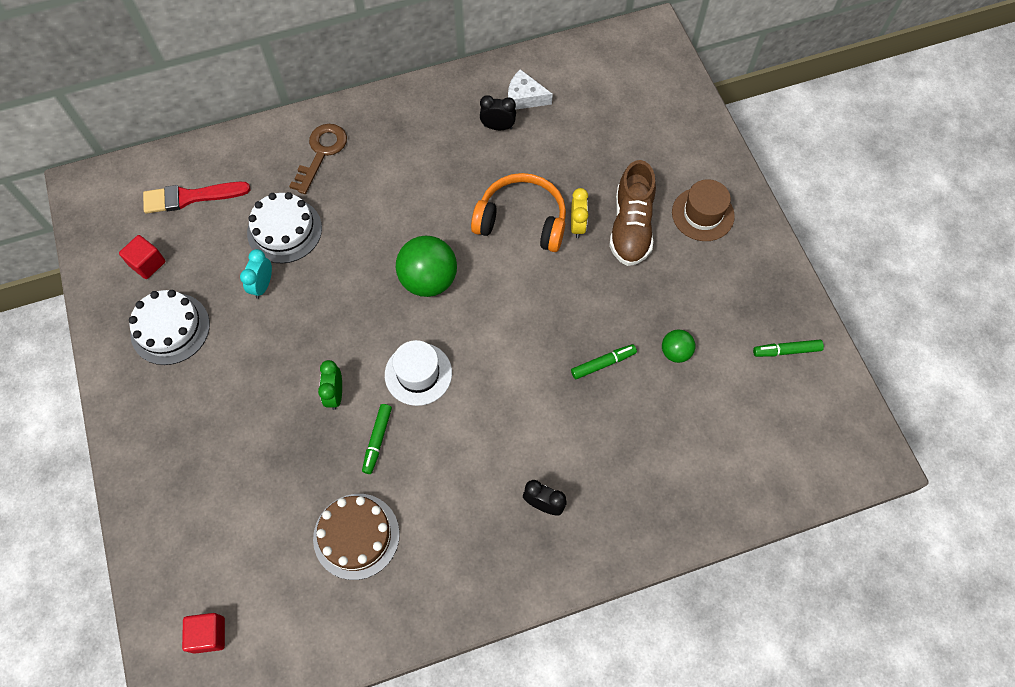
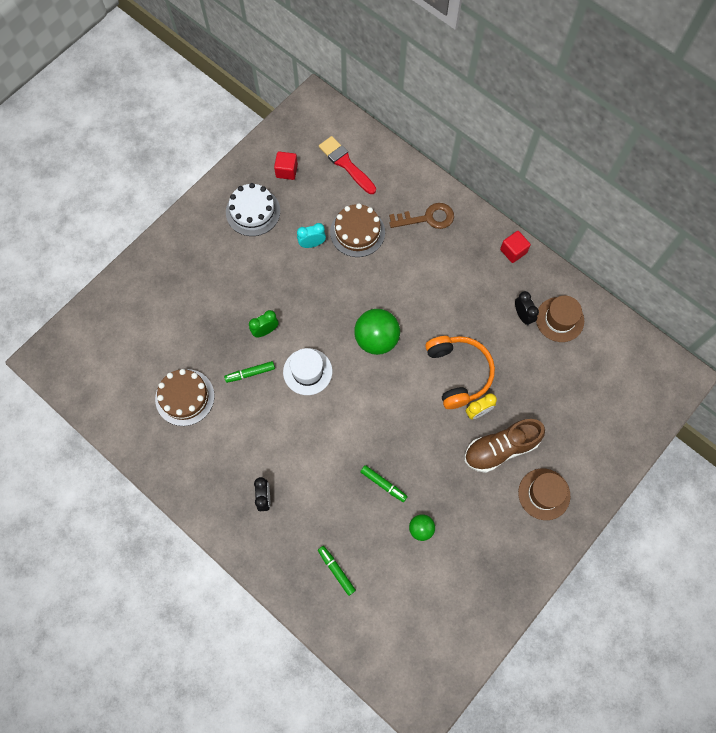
camera: 60 degrees right, 5 degrees up
(209, 634) = (87, 352): red cube -> red cube (513, 251)
(284, 230) = (357, 232): white cake -> brown cake
(524, 97) = (559, 319): white cheese -> brown hat
(786, 351) = (469, 607): green marker -> green marker (336, 570)

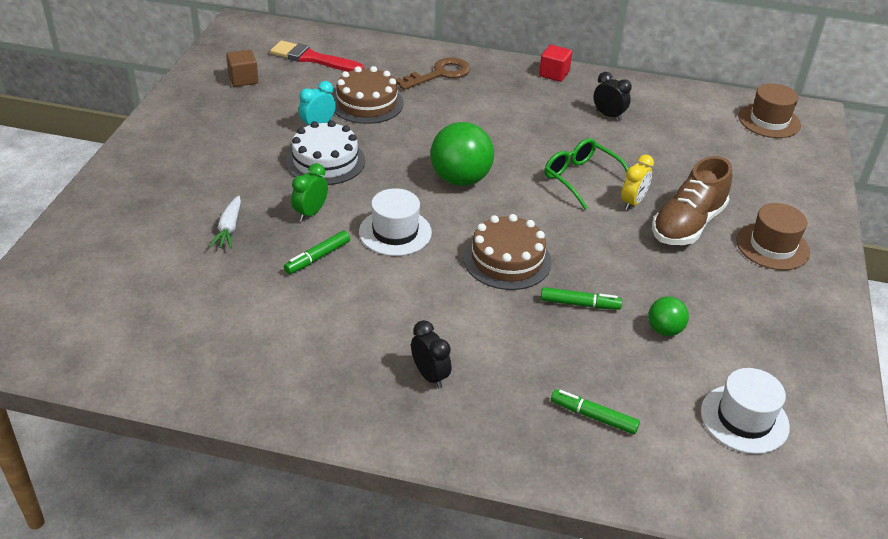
camera: 30 degrees left, 30 degrees down
(185, 397) = (236, 310): brown cake -> brown cake (507, 260)
(210, 324) = (229, 228): none -> white carrot
(253, 211) = (222, 119): white cake -> white cake (325, 161)
(286, 171) = (243, 79): red cube -> brown cube
(420, 615) = (744, 419): none -> white hat
(458, 373) = (580, 178): orange headphones -> green glasses
(559, 319) = (649, 108): brown hat -> brown hat (769, 121)

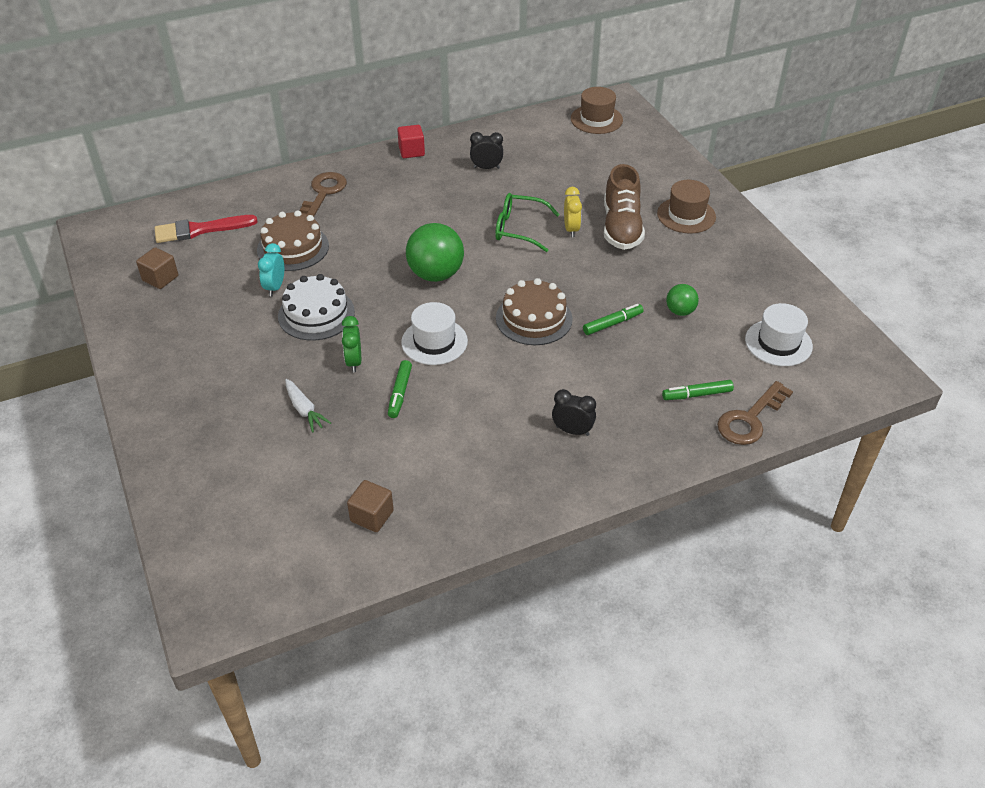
camera: 35 degrees left, 5 degrees up
(179, 341) = (372, 516): none -> brown cube
(625, 474) = (750, 419): none -> brown key

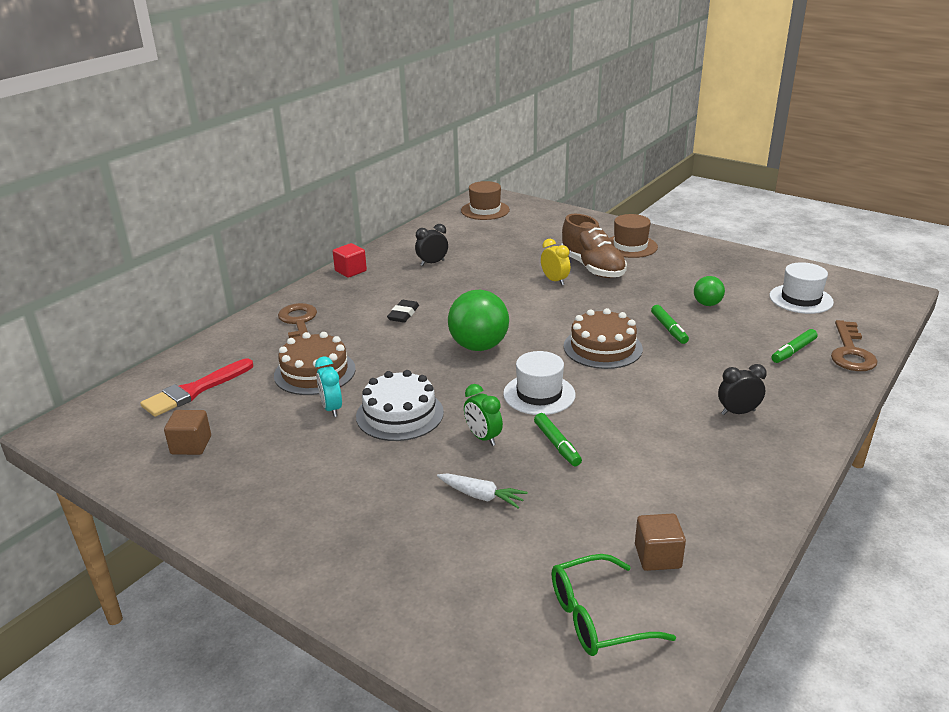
camera: 30 degrees left, 15 degrees down
(409, 216) = (403, 314): none -> black eraser
(518, 229) = (511, 293): green glasses -> green glasses (596, 617)
(612, 323) = (669, 329): green marker -> green marker turned 135 degrees clockwise

